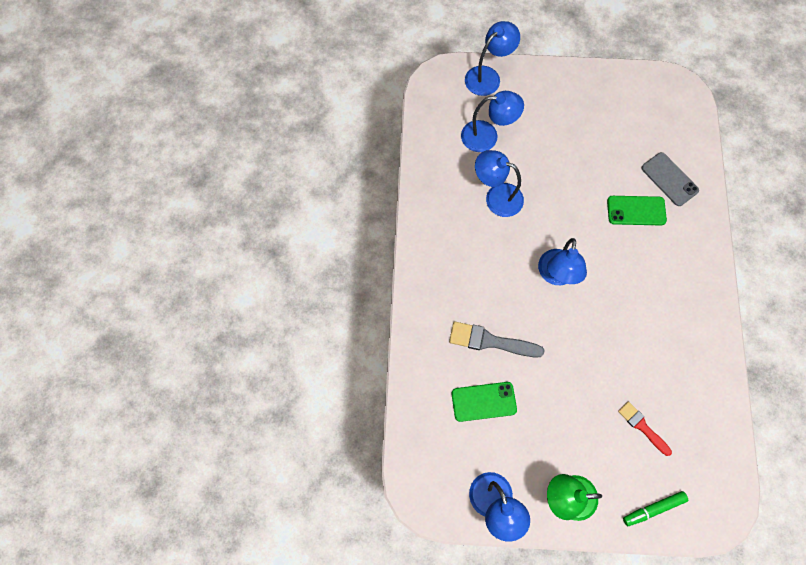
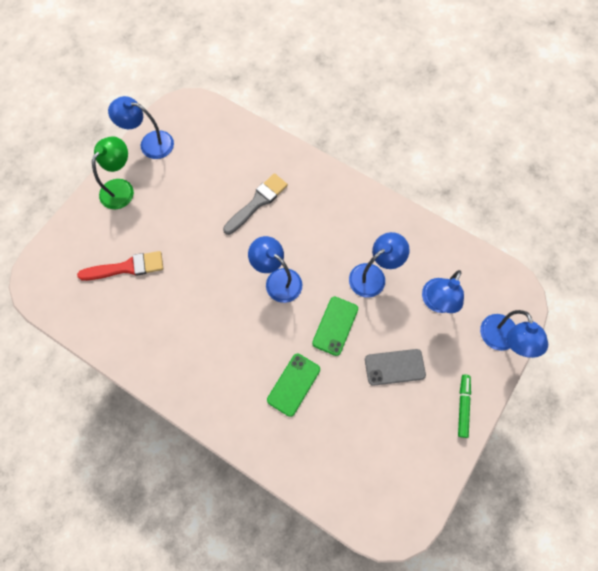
camera: 120 degrees right, 0 degrees up
(483, 401) = (218, 174): green phone -> green phone (335, 326)
(642, 427) = (126, 267): red brush -> red brush, size x1.54
(654, 508) = (72, 238): green marker -> green marker (462, 406)
(669, 179) = (305, 438): grey phone -> grey phone (394, 367)

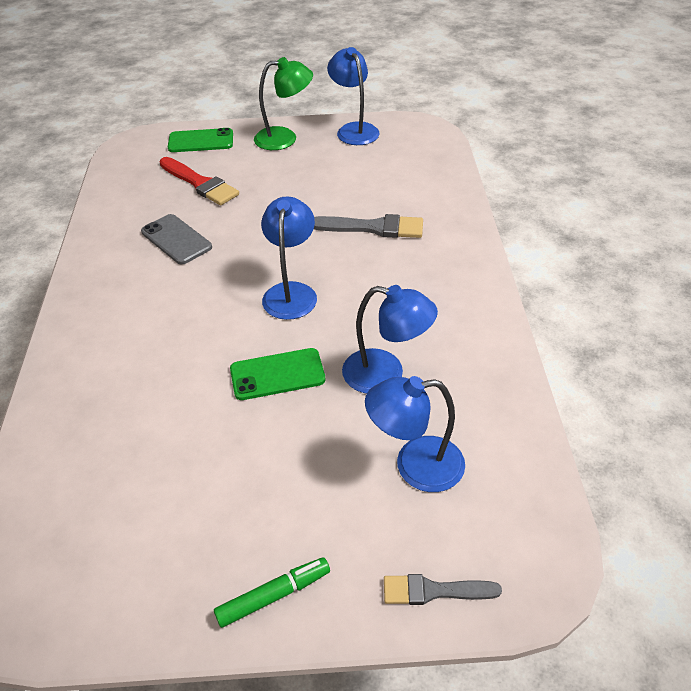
camera: 55 degrees right, 25 degrees down
(293, 384) = (162, 377): green phone -> green phone (201, 141)
(394, 367) = (270, 470): grey phone -> grey phone (176, 239)
(501, 340) = (434, 591): blue lamp -> grey brush

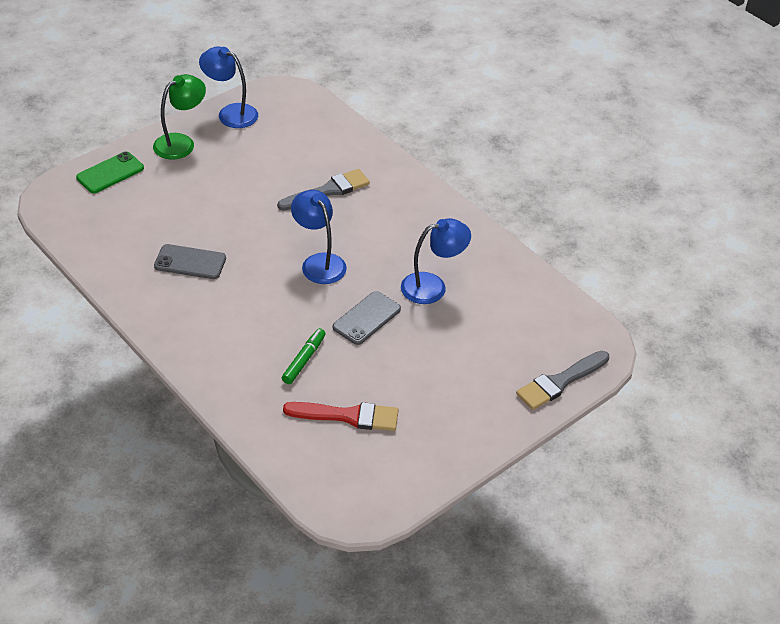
camera: 40 degrees left, 0 degrees up
(200, 183) = (155, 210): red brush -> red brush (347, 416)
(273, 596) = (484, 428): green marker -> green marker (303, 360)
(277, 374) = (366, 318): green phone -> grey phone
(415, 465) = (497, 328): blue lamp -> none
(434, 591) = (560, 382): grey brush -> grey brush, size x1.54

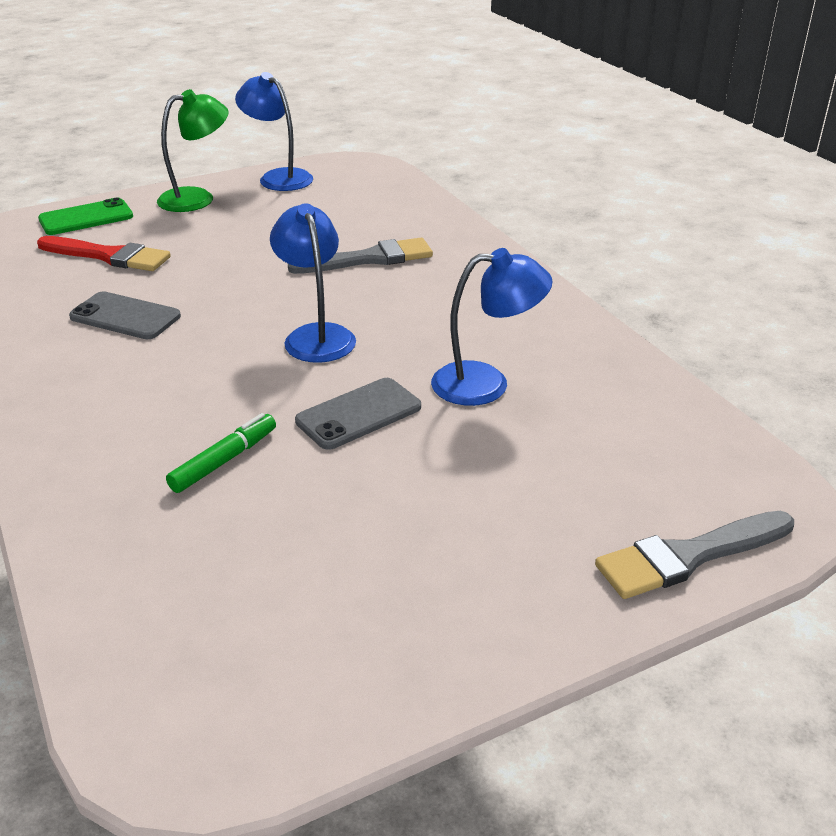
camera: 15 degrees right, 10 degrees down
(347, 416) = (256, 560): red brush -> red brush (108, 256)

